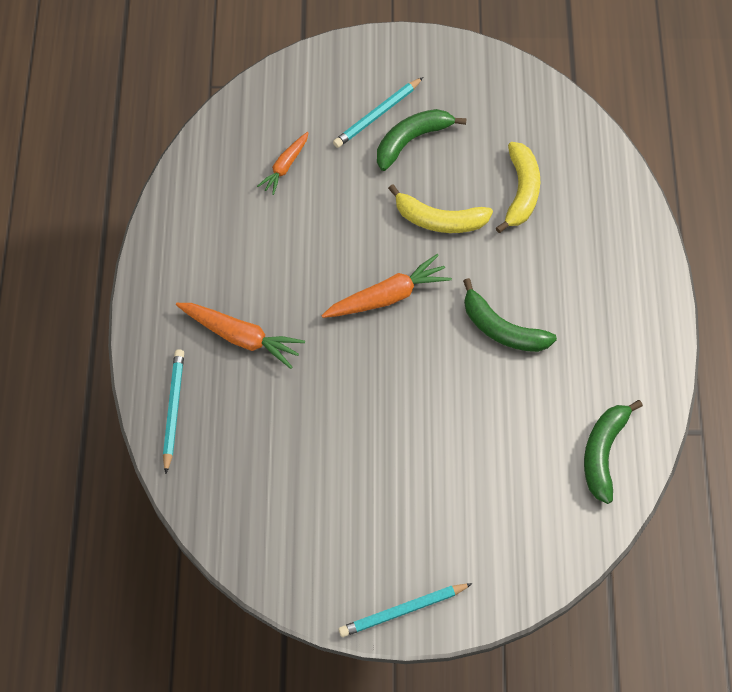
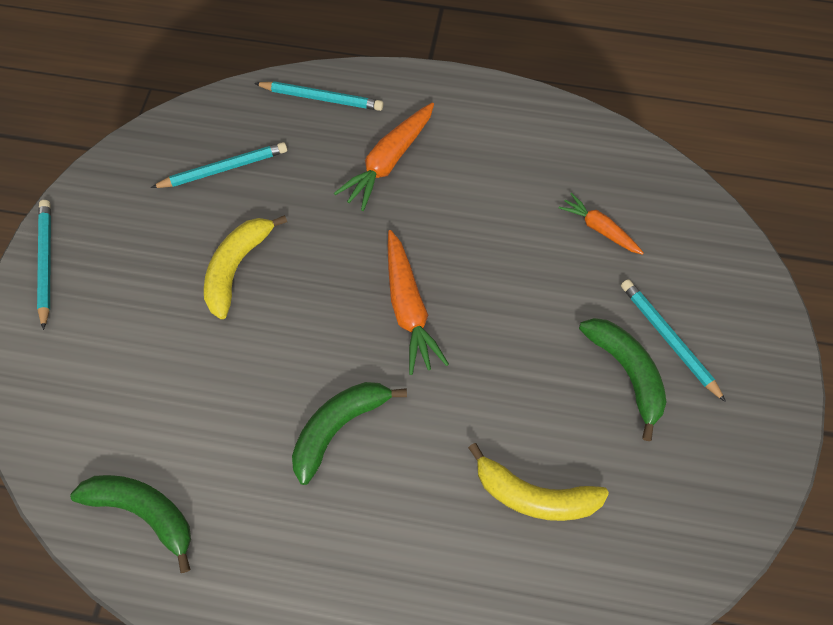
camera: 100 degrees right, 0 degrees up
(271, 478) = (224, 169): none -> turquoise pencil
(439, 220) = (504, 384): yellow banana -> yellow banana (237, 268)

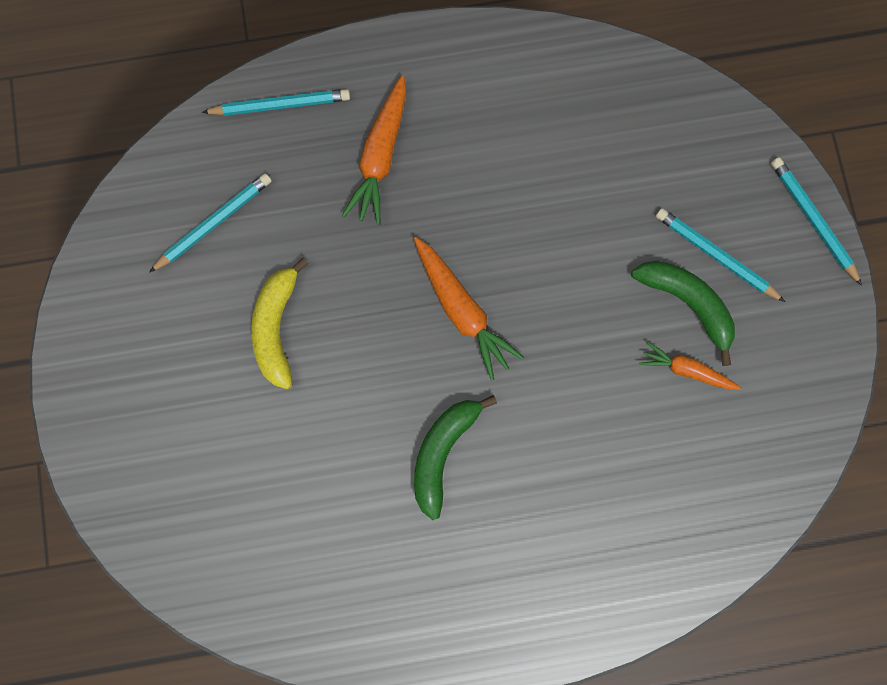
camera: 20 degrees left, 15 degrees up
(46, 262) = (81, 389): turquoise pencil -> turquoise pencil (813, 220)
(144, 512) = (299, 595): green banana -> none
(534, 495) = (642, 451): yellow banana -> none
(599, 229) = (616, 161): orange carrot -> orange carrot (687, 370)

